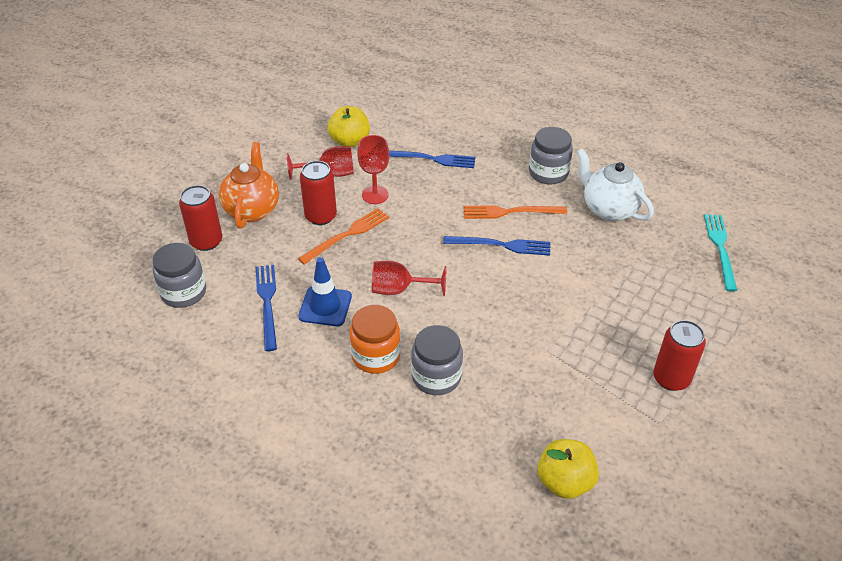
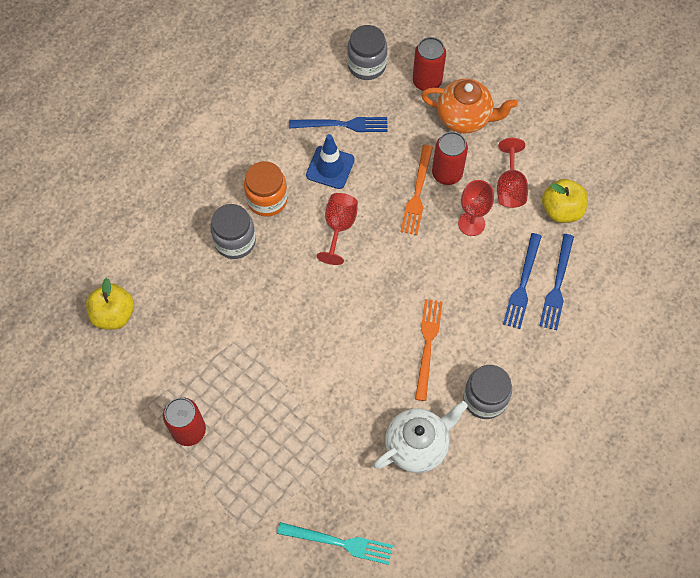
camera: 100 degrees right, 20 degrees up
(347, 235) = (417, 193): orange fork -> orange fork turned 45 degrees clockwise
(501, 245) = (380, 325): blue fork -> blue fork (557, 285)

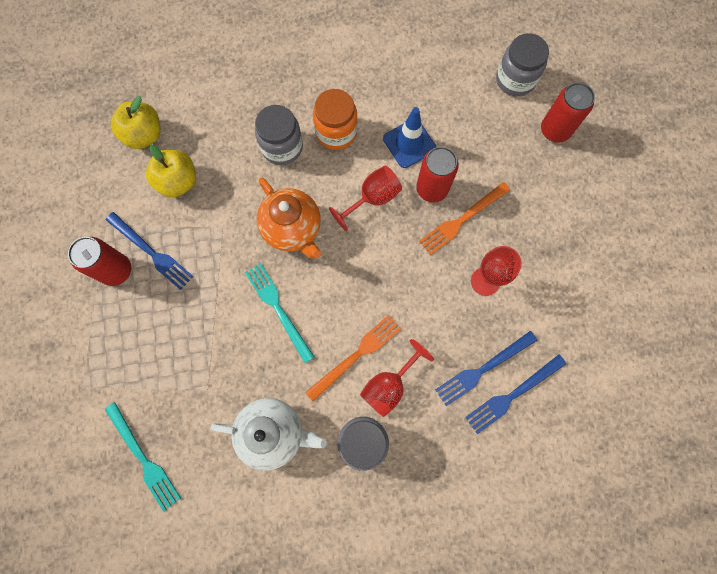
camera: 40 degrees right, 10 degrees up
(341, 358) = (278, 309): none -> turquoise fork
(342, 125) = (451, 115): blue fork -> blue fork (151, 252)
(447, 173) = (502, 222): red can -> red can (432, 189)
(464, 118) = (560, 185): orange teapot -> orange teapot (293, 229)
(510, 187) = (547, 275): red goblet -> red goblet (389, 385)
(561, 210) = (575, 331): yellow apple -> yellow apple (178, 182)

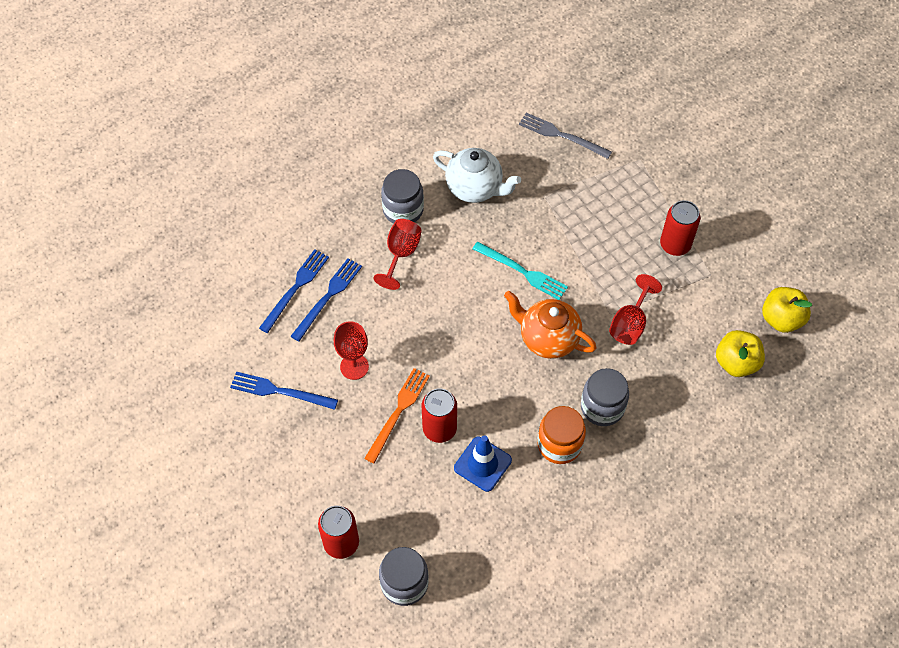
camera: 155 degrees right, 15 degrees down
(143, 458) = (561, 135): turquoise fork -> grey fork
(151, 252) = (657, 270): blue fork -> blue fork (280, 391)
(178, 182) = (675, 335): yellow apple -> yellow apple (781, 319)
(273, 432) = (475, 188): white teapot -> white teapot turned 135 degrees counterclockwise
(356, 355) = (438, 264): orange fork -> none
(372, 199) = (491, 395): red goblet -> red goblet (630, 323)

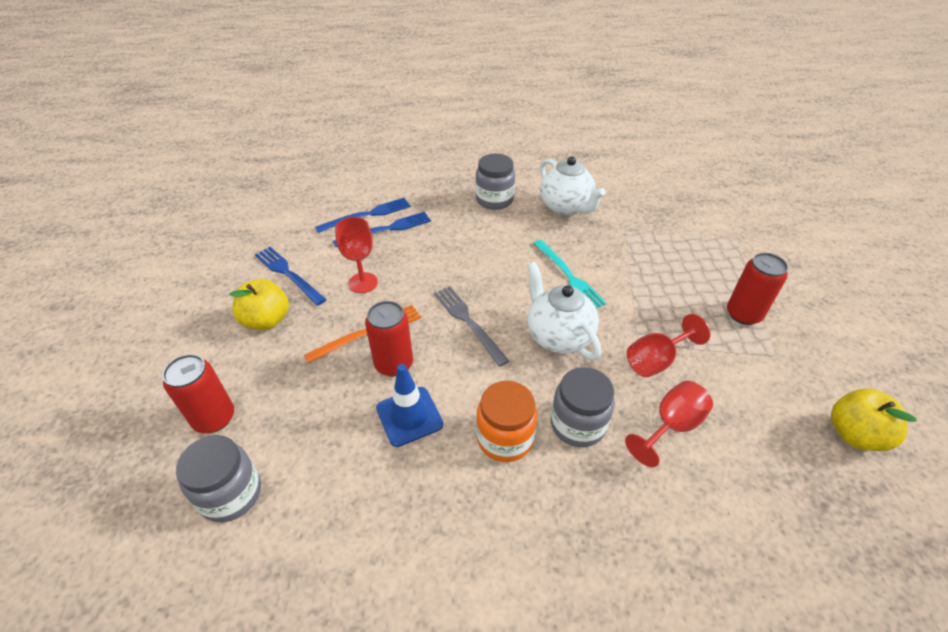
camera: 30 degrees right, 15 degrees down
(401, 254) = (469, 225): red goblet -> red goblet (671, 426)
(548, 338) = (558, 336): orange teapot -> white teapot
(561, 135) = (667, 201): grey fork -> grey fork (468, 322)
(736, 363) = (772, 455): yellow apple -> yellow apple (266, 320)

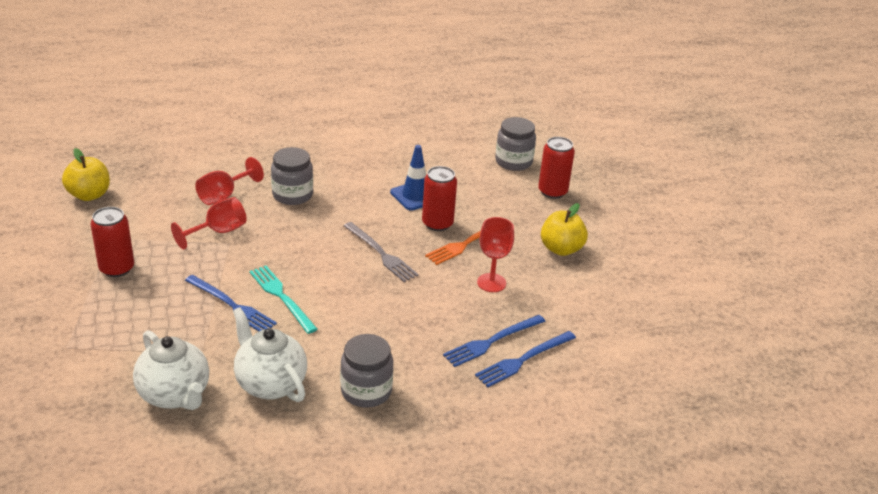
camera: 170 degrees right, 10 degrees down
(288, 274) = (570, 288): blue fork -> blue fork (232, 305)
(505, 438) = (345, 187): orange jar -> none
(558, 336) = (300, 245): white teapot -> white teapot (175, 395)

